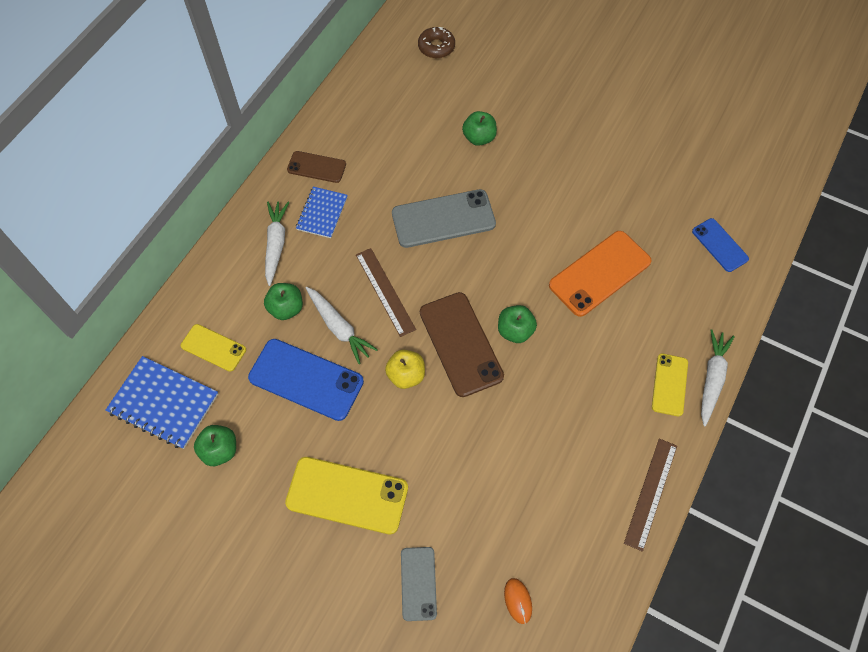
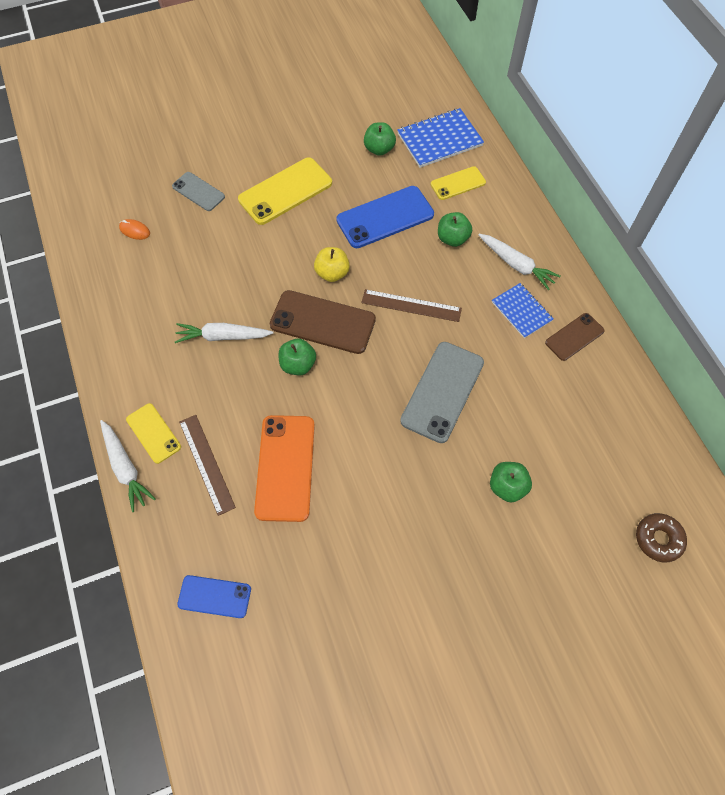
camera: 130 degrees right, 0 degrees up
(339, 327) = (407, 259): white carrot -> white carrot (223, 336)
(650, 493) = (105, 351): brown ruler -> brown ruler (206, 463)

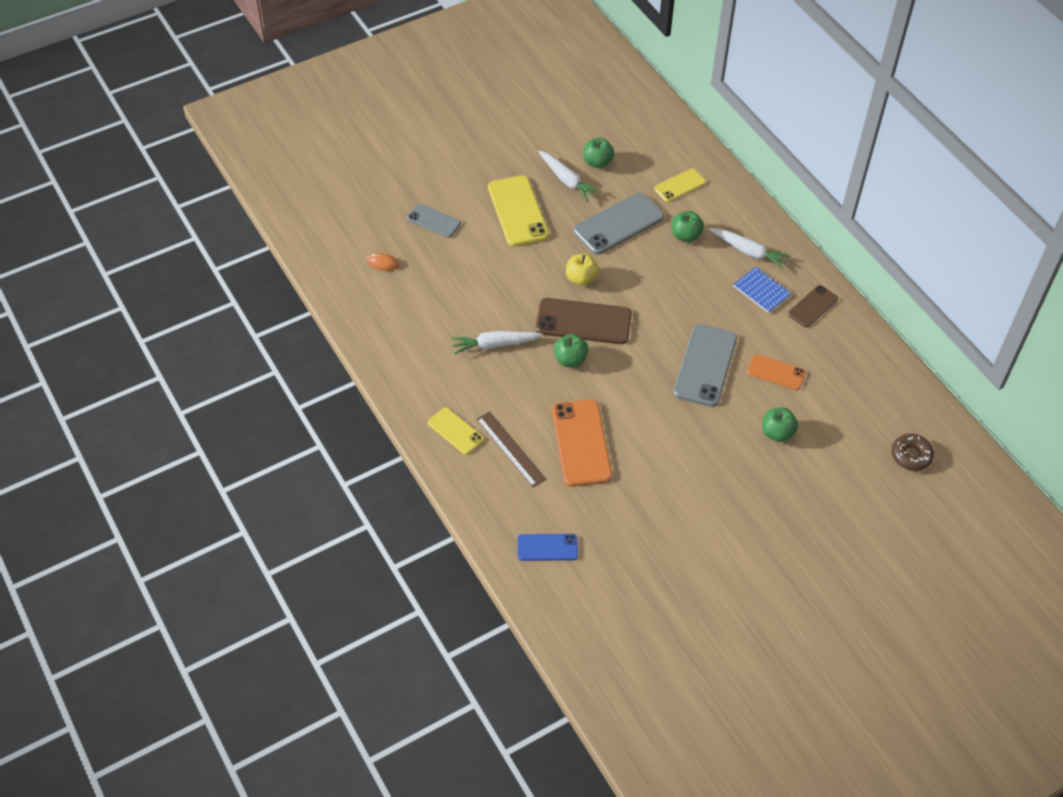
camera: 10 degrees left, 10 degrees down
(125, 468) = (439, 461): white carrot -> white carrot (567, 180)
(285, 191) = (517, 211): yellow phone -> yellow phone turned 60 degrees counterclockwise
(385, 217) = (618, 224): blue phone -> grey phone
(411, 305) = (661, 298): brown ruler -> none
(439, 140) = (654, 147): blue notebook -> none
(519, 411) = (776, 372): none -> orange phone

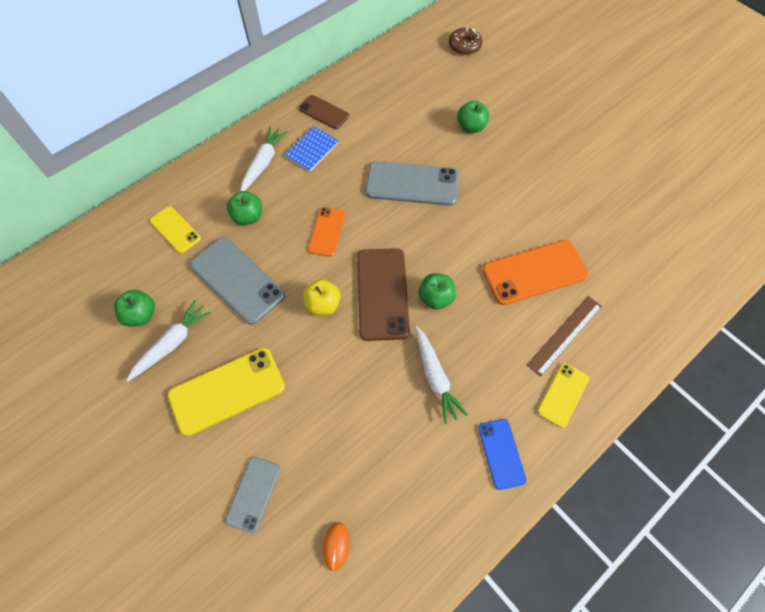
camera: 100 degrees left, 10 degrees up
(547, 547) = (660, 282): blue phone -> blue phone (501, 453)
(776, 372) = (405, 132): orange phone -> orange phone (327, 231)

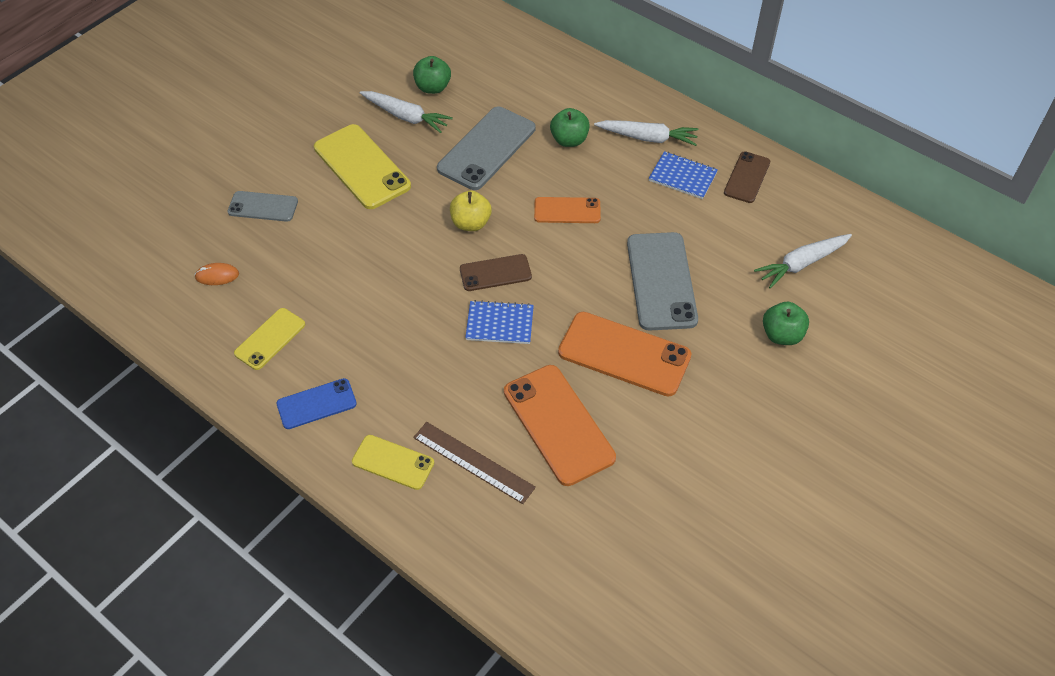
camera: 80 degrees right, 10 degrees down
(175, 230) = (537, 88): yellow phone -> yellow phone (270, 339)
(382, 293) = (495, 273): brown phone -> brown phone, size x0.58
(435, 298) = (499, 324): green apple -> blue notebook
(435, 377) = (399, 334): white carrot -> white carrot (801, 264)
(464, 46) = (941, 313): brown donut -> none
(476, 219) = (624, 354): none -> orange phone

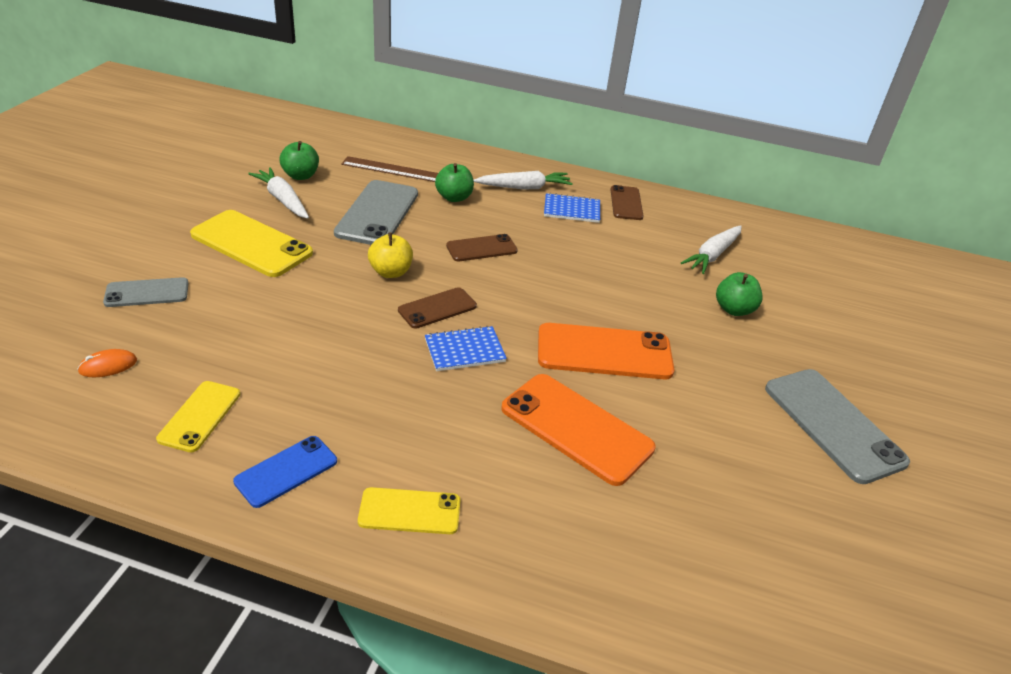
camera: 25 degrees left, 15 degrees down
(406, 116) = (282, 200): white carrot -> white carrot turned 135 degrees counterclockwise
(473, 462) = (504, 487): brown ruler -> brown ruler (392, 170)
(567, 210) = (481, 248): orange phone -> brown phone
(661, 281) = (601, 288): grey phone -> grey phone (833, 424)

